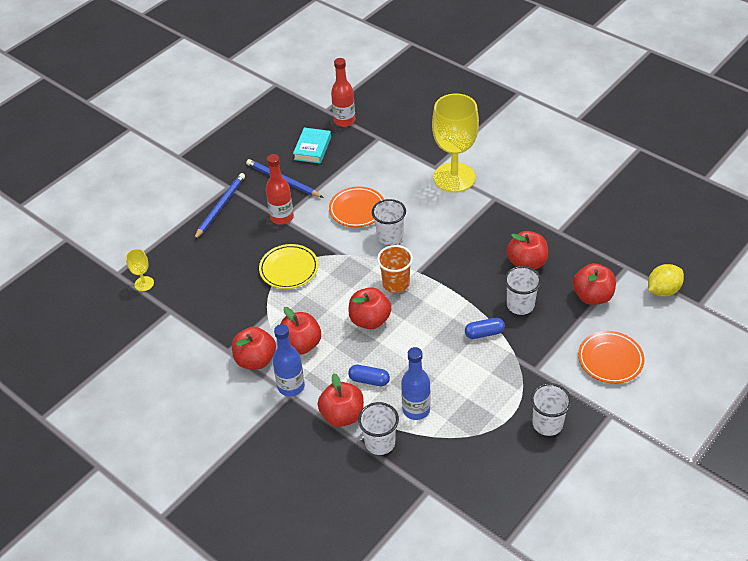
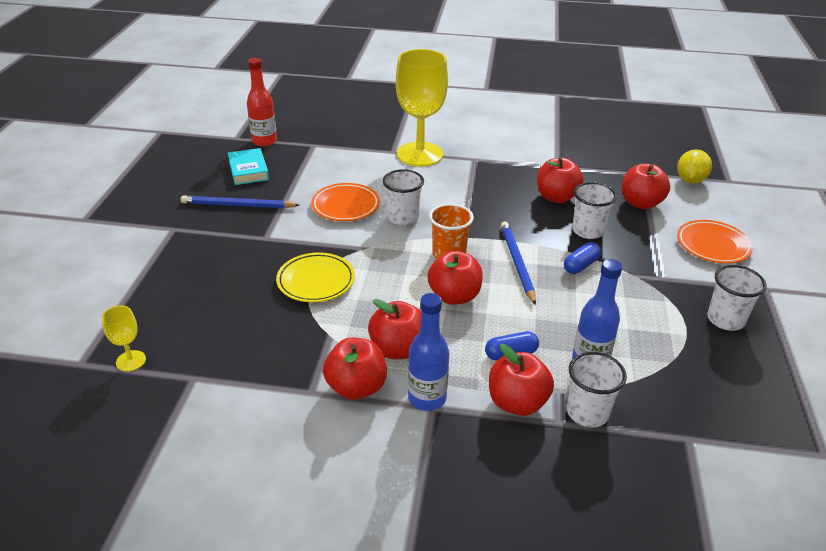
camera: 35 degrees left, 10 degrees down
(220, 207) = (178, 250): blue pencil -> blue pencil (517, 263)
(282, 217) = (265, 237): red bottle -> none

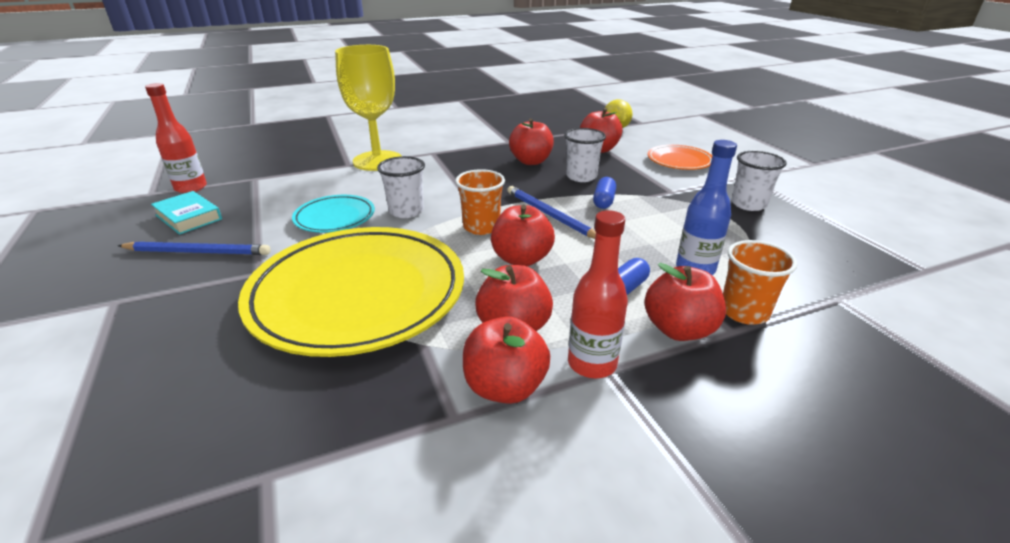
camera: 30 degrees left, 5 degrees down
(131, 361) = (136, 500): yellow goblet -> none
(238, 205) = (197, 252): blue pencil -> blue pencil turned 150 degrees counterclockwise
(316, 281) = (358, 295): yellow plate -> yellow plate, size x2.14
(345, 206) = (335, 218): orange plate -> turquoise plate
(427, 398) = (592, 364): blue bottle -> red bottle
(587, 413) = (744, 312): white cup -> orange cup

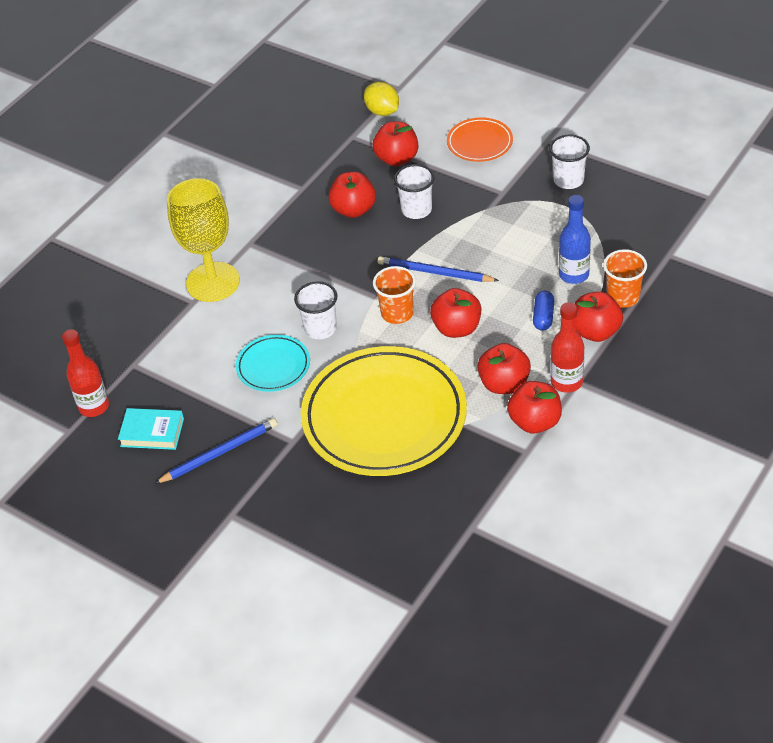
camera: 30 degrees left, 15 degrees up
(603, 201) = (460, 233): blue capsule -> none

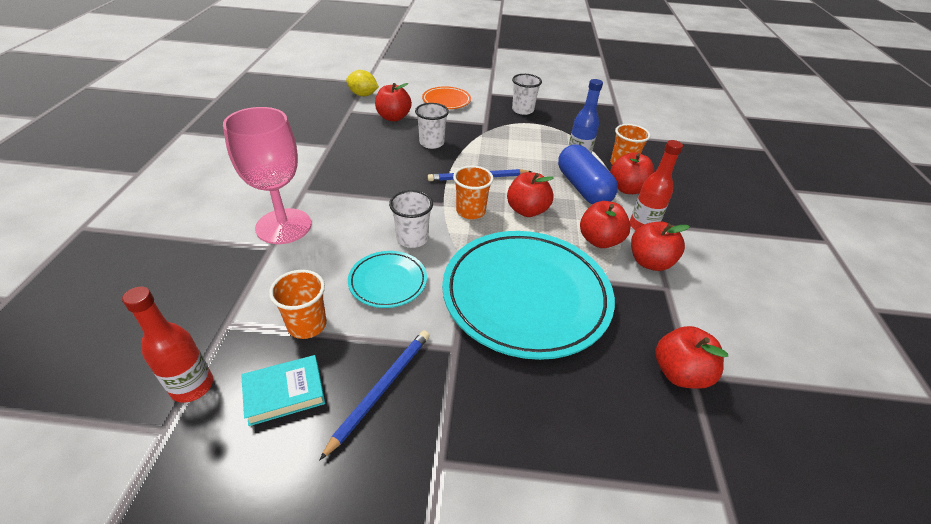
camera: 35 degrees left, 5 degrees down
(190, 385) = (307, 325): none -> orange cup
(213, 282) = (283, 226): yellow goblet -> pink goblet
(353, 209) = (382, 151): red apple -> red apple (679, 373)
(384, 417) = (526, 296): yellow plate -> turquoise plate
(543, 317) = (583, 188): blue capsule -> blue capsule, size x2.07

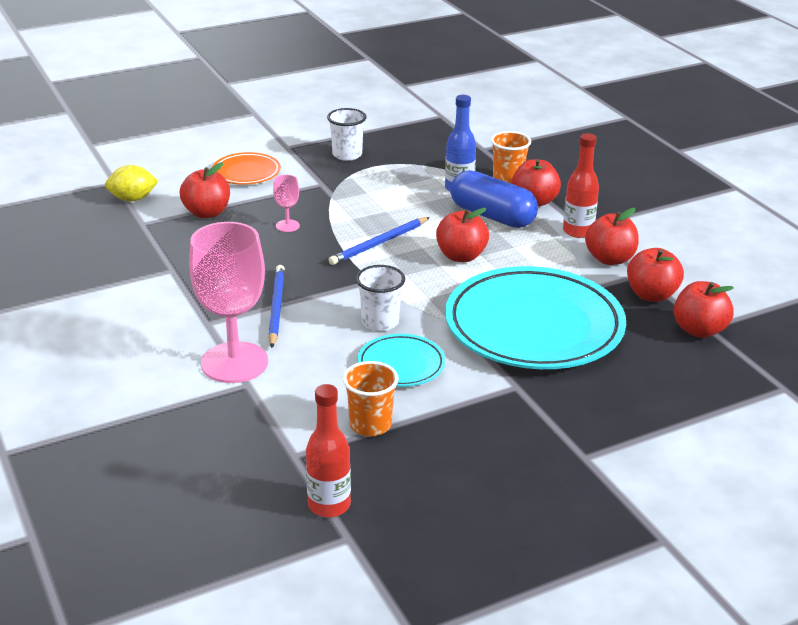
camera: 30 degrees left, 10 degrees down
(284, 393) = (414, 473): turquoise book -> none
(381, 389) = (489, 437): blue pencil -> blue pencil (276, 308)
(431, 143) = (287, 226): white cup -> pink goblet
(470, 211) = (408, 277): orange cup -> none
(599, 240) = (552, 257): red apple -> red apple (651, 295)

